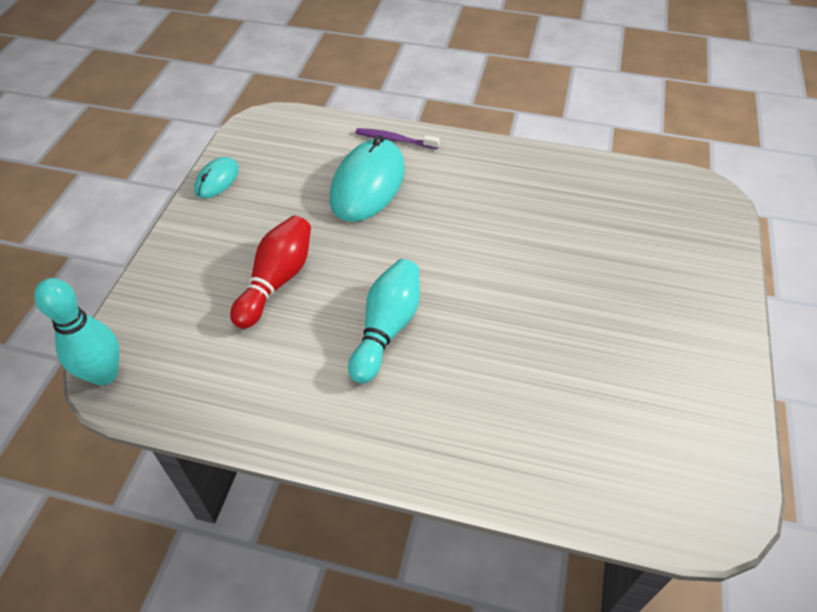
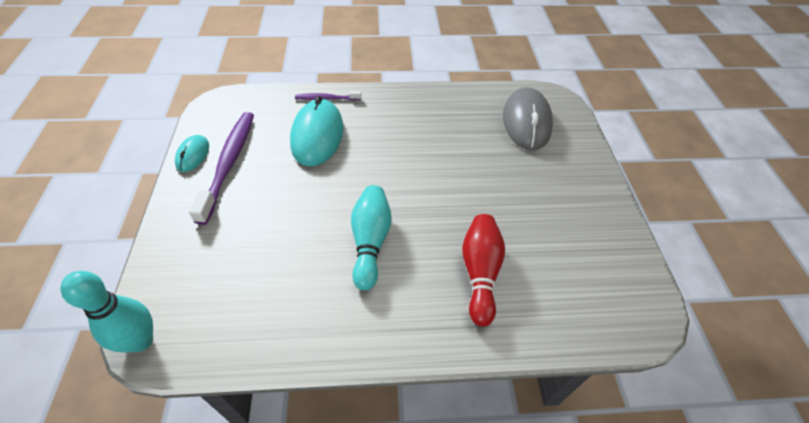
camera: 20 degrees left, 0 degrees up
(254, 198) = (229, 163): none -> purple toothbrush
(276, 281) = (269, 225): red bowling pin -> red bowling pin (480, 273)
(652, 219) = (526, 122): none -> grey mouse

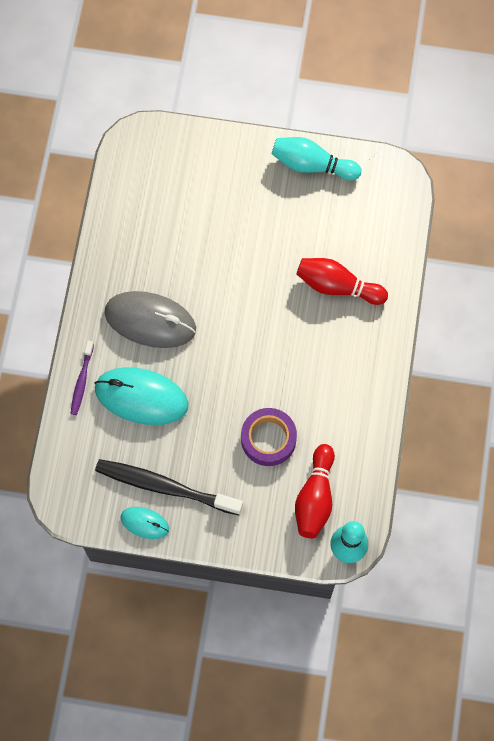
camera: 75 degrees left, 20 degrees up
(213, 293) = (315, 497): none -> red bowling pin
(229, 163) = (165, 487): purple toothbrush -> black toothbrush
(283, 236) = (268, 439): none -> purple tape
(370, 242) = (289, 367): turquoise bowling pin -> turquoise bowling pin (312, 165)
(526, 122) = (166, 183): grey mouse -> grey mouse (150, 321)

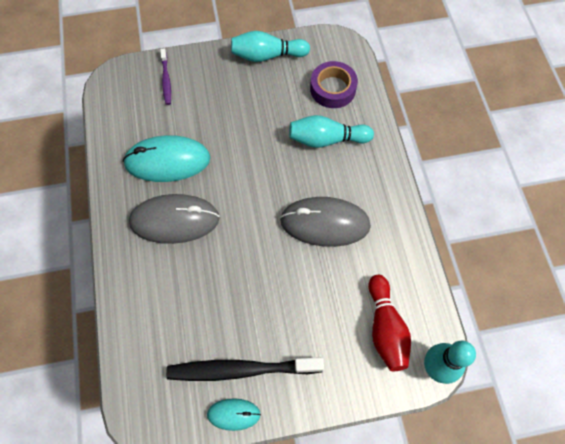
camera: 20 degrees left, 5 degrees down
(82, 381) = (127, 296): purple toothbrush -> purple toothbrush (166, 80)
(141, 397) = (189, 291): turquoise mouse -> turquoise mouse (167, 161)
(268, 439) = (320, 289): purple tape -> purple tape (333, 89)
(299, 375) = (325, 223): none -> grey mouse
(337, 286) = (327, 139): red bowling pin -> turquoise bowling pin

